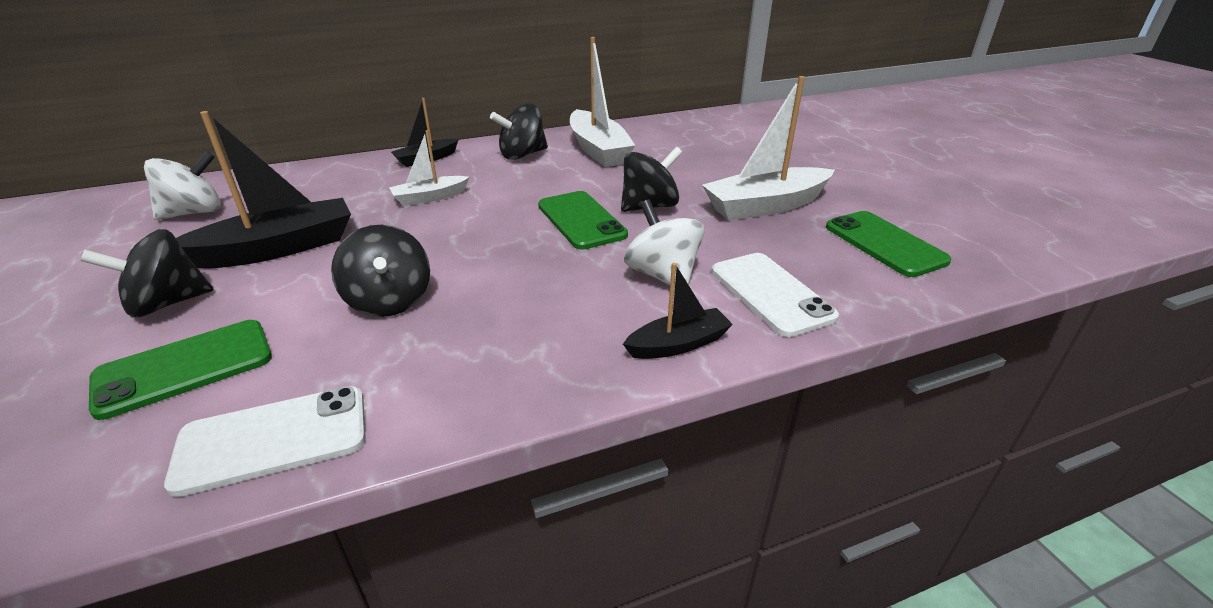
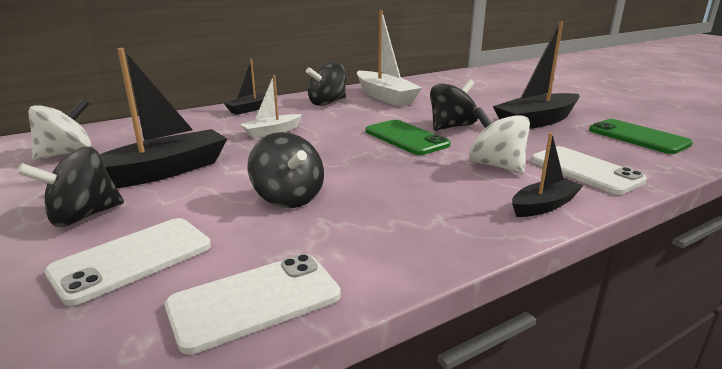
camera: 10 degrees left, 10 degrees down
(184, 368) = (132, 259): green phone -> white phone
(765, 206) = (536, 121): white boat -> black boat

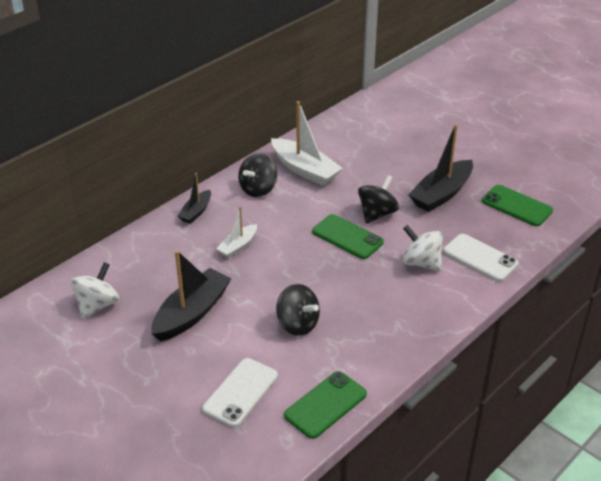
camera: 15 degrees left, 15 degrees up
(83, 216) = (178, 366): black spinning top -> none
(254, 301) = (325, 405): white phone -> green phone
(544, 205) = (457, 301): black boat -> none

